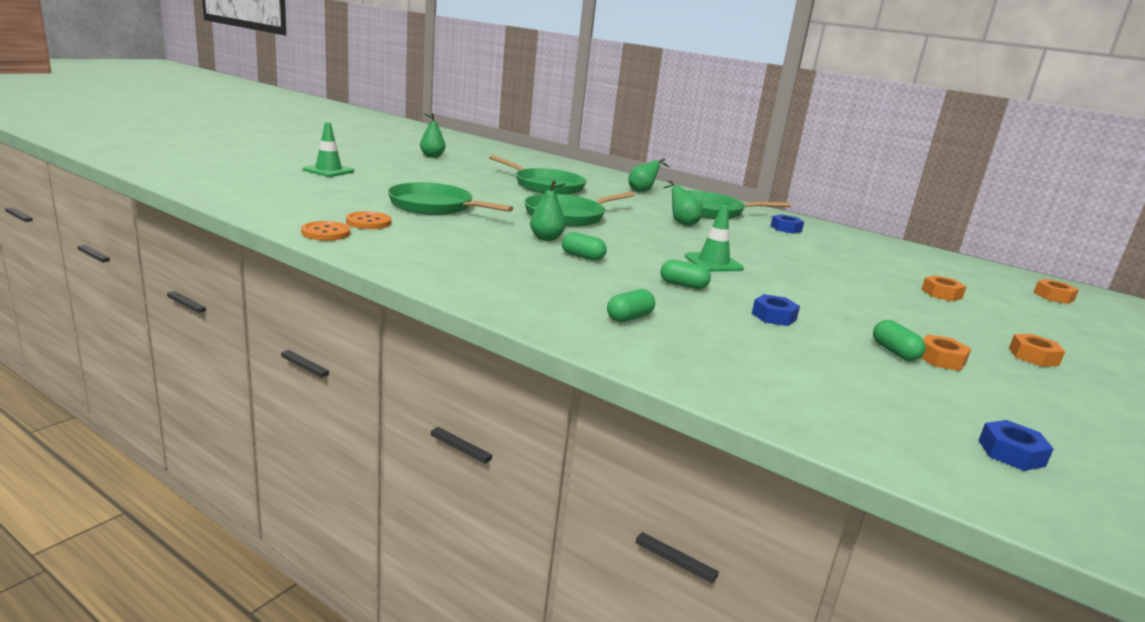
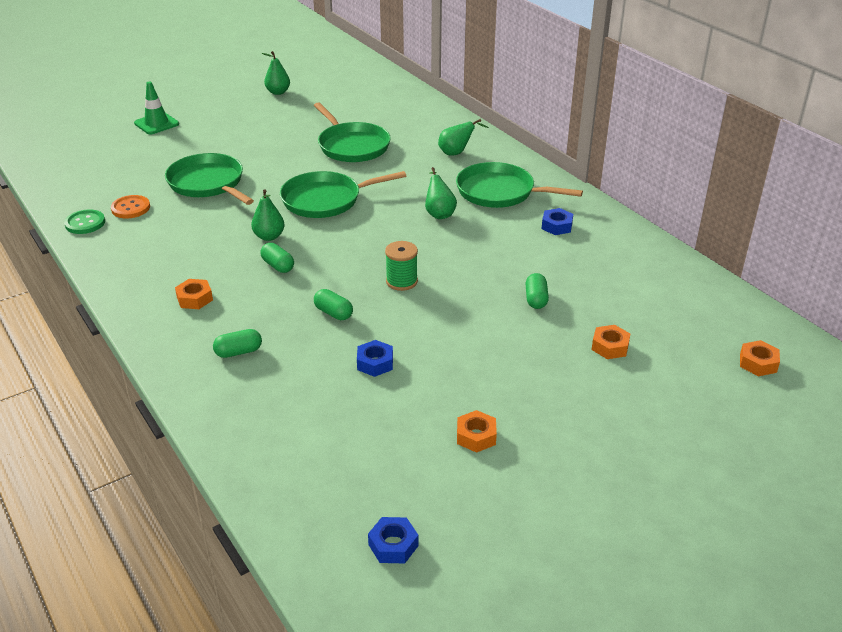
camera: 25 degrees right, 15 degrees up
(326, 233) = (85, 223): orange button -> green button
(713, 263) = (401, 281): green traffic cone -> green spool
(894, 352) = (439, 421): green capsule -> green capsule (536, 299)
(1033, 356) = (586, 446): orange nut -> orange nut (195, 299)

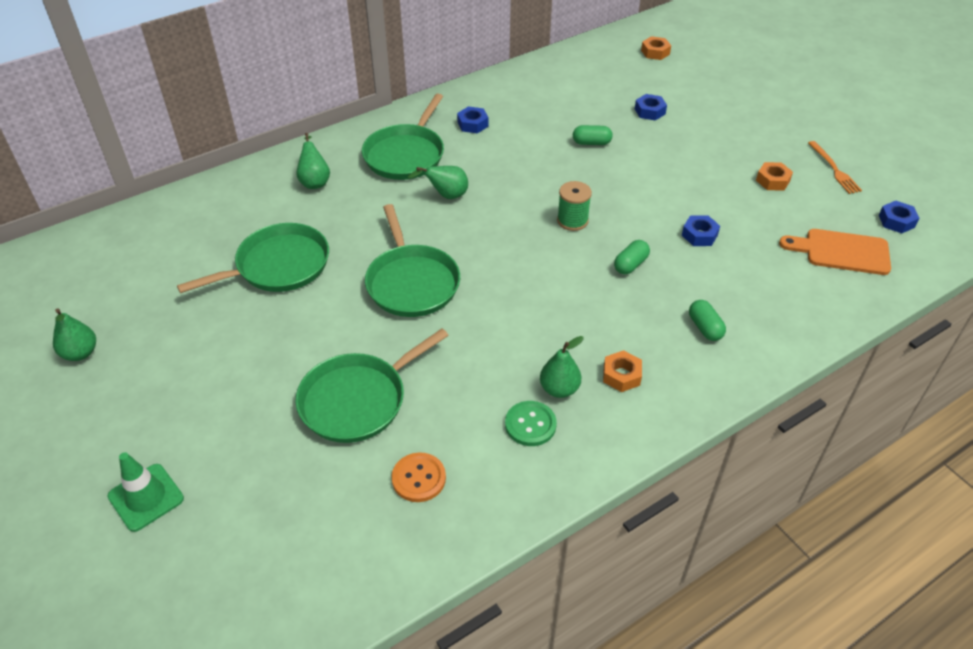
camera: 90 degrees left, 10 degrees up
(85, 223) = (458, 526): green button -> green button (530, 424)
(269, 236) = (492, 325): green pear -> green pear (559, 389)
(278, 266) = (552, 312): green capsule -> none
(338, 475) = (841, 251): none -> orange cutting board
(506, 502) = (834, 169): none -> orange fork
(610, 347) = (650, 111): orange nut -> blue nut

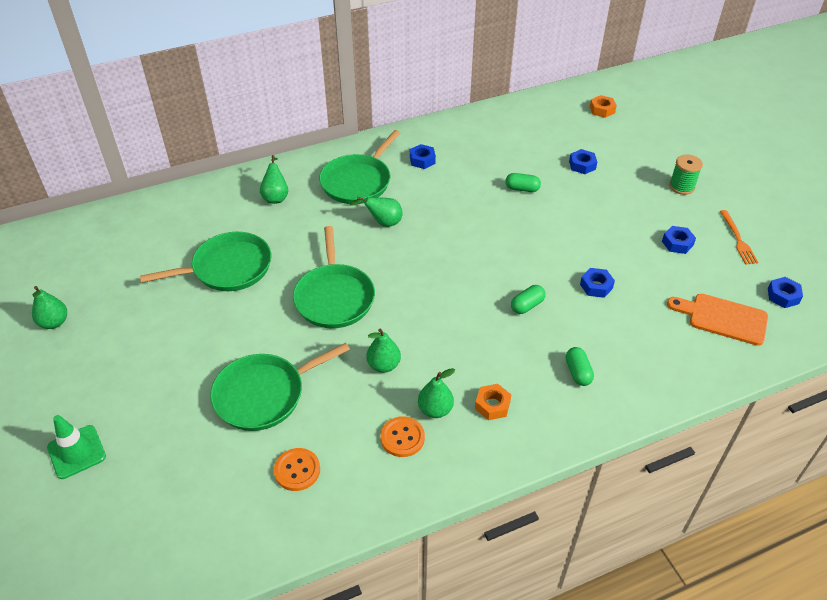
camera: 10 degrees right, 0 degrees up
(488, 349) = (384, 365): none -> green pear
(530, 424) = (402, 437): green button -> orange button
(572, 220) = (486, 259): green spool -> green spool (681, 186)
(772, 180) = (677, 243): orange nut -> blue nut

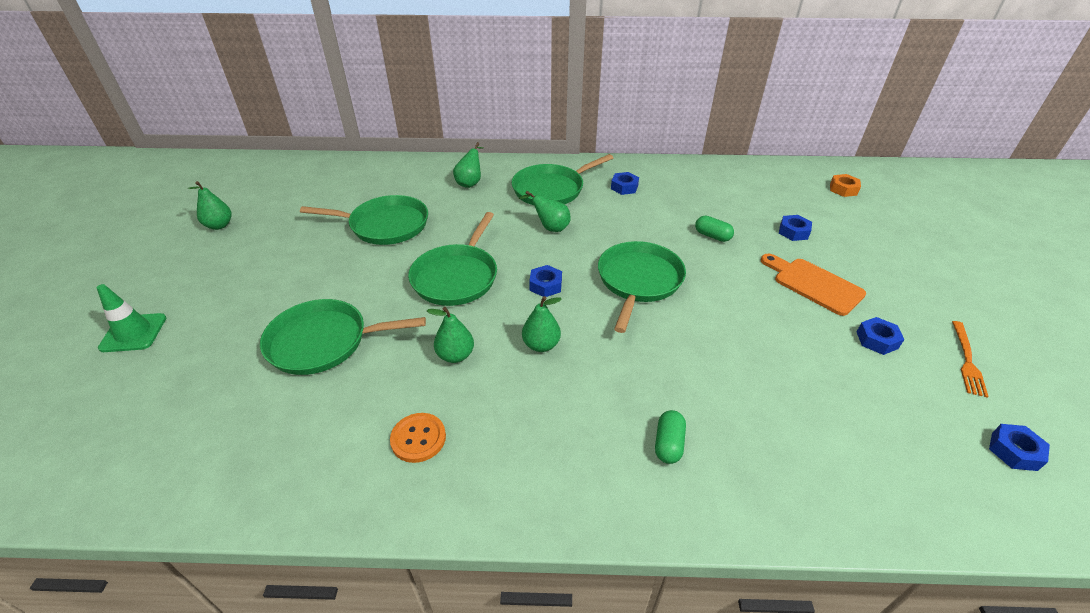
camera: 25 degrees right, 5 degrees down
(297, 470) = (290, 429): orange button -> none
(435, 409) = (475, 422): green pear -> green pear (541, 345)
(487, 250) = (638, 281): none -> green pan
(492, 405) = (541, 442): orange nut -> none
(527, 305) = (650, 348): green capsule -> none
(596, 286) = (746, 354): blue nut -> blue nut (545, 285)
(681, 186) = (909, 282): green spool -> none
(723, 318) = (906, 449): orange cutting board -> orange cutting board (814, 284)

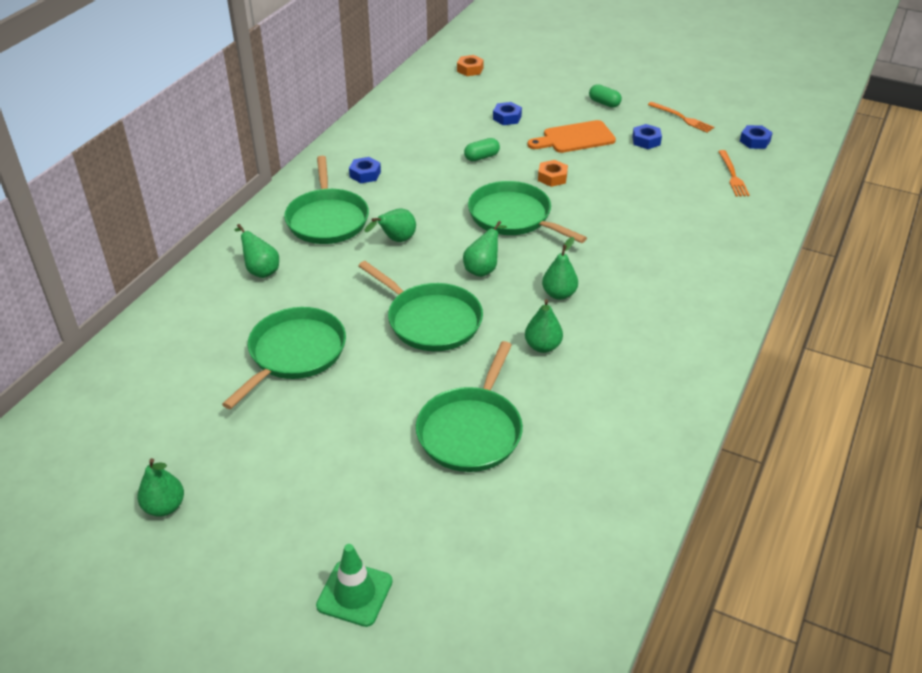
camera: 65 degrees left, 0 degrees up
(418, 438) = (627, 388): orange button -> none
(545, 285) = (483, 269): blue nut -> green pear
(668, 444) = (690, 265): green capsule -> green capsule (604, 103)
(727, 288) = (552, 177): none -> orange nut
(901, 444) = (732, 175): none -> orange fork

